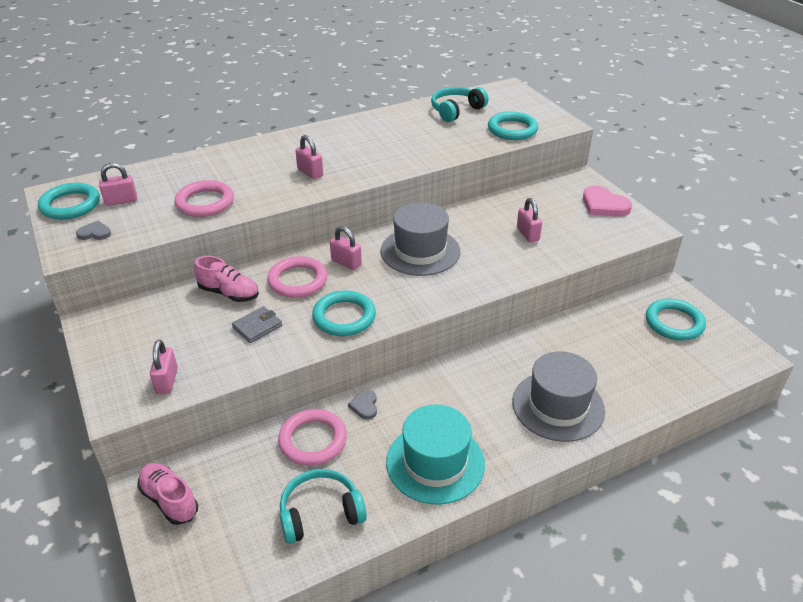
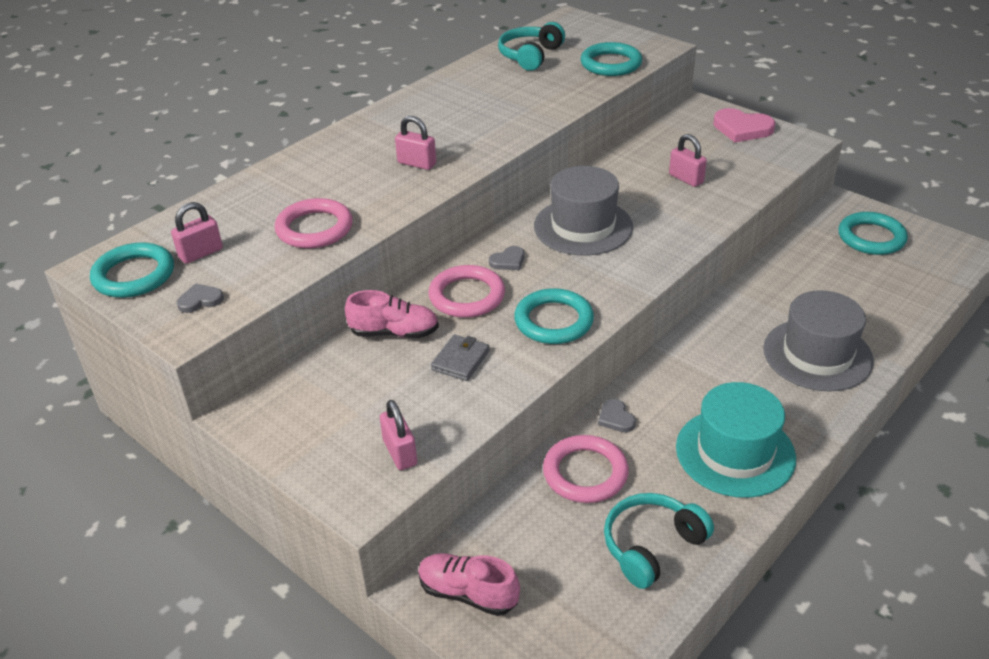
camera: 20 degrees left, 0 degrees up
(346, 262) = (508, 261): pink padlock -> grey heart

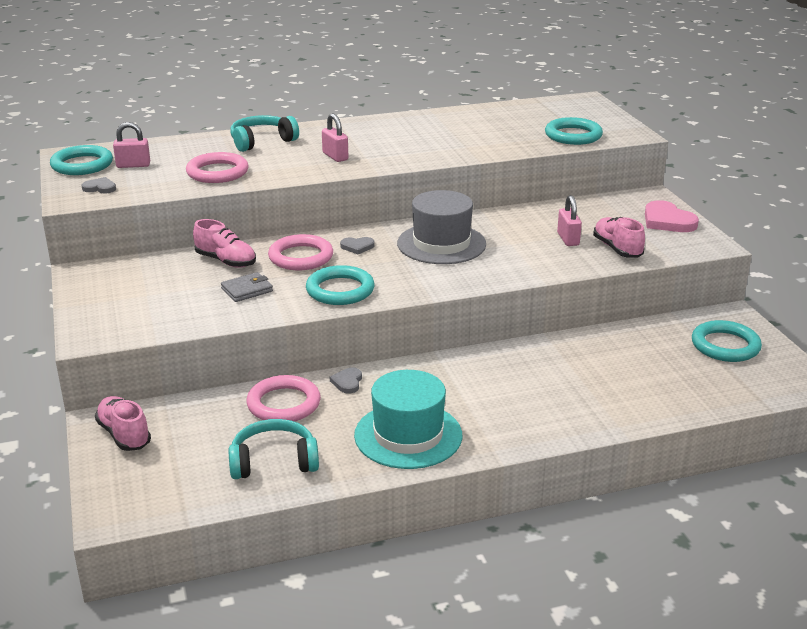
camera: 30 degrees right, 10 degrees down
(400, 453) = (143, 323): pink padlock -> none
(530, 56) = (515, 115): turquoise headphones -> turquoise headphones (262, 141)
(738, 174) = (617, 249): none -> pink shoe
(817, 355) = (561, 403): grey hat -> none

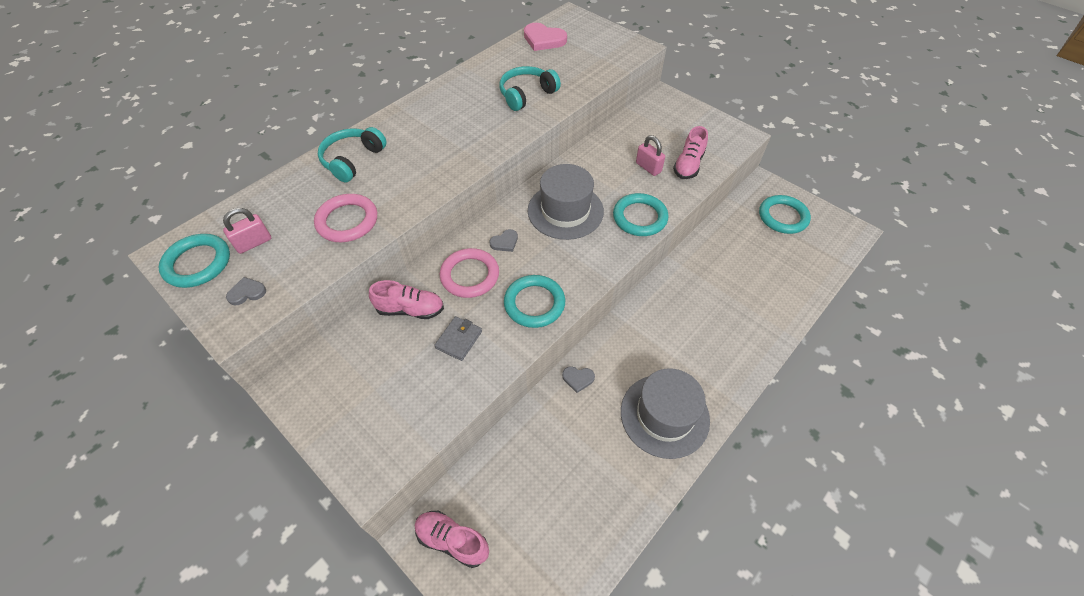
camera: 30 degrees left, 25 degrees up
(274, 461) = (594, 501): turquoise headphones -> turquoise headphones (526, 94)
(284, 404) = (550, 430): pink ring -> none
(335, 156) = (436, 157): pink padlock -> none
(347, 382) = (578, 379): grey heart -> grey heart turned 60 degrees counterclockwise
(408, 435) = (664, 415): turquoise hat -> grey hat
(573, 135) = (598, 62): turquoise ring -> turquoise ring (639, 217)
(617, 249) = (688, 165): pink shoe -> pink shoe turned 105 degrees counterclockwise
(667, 221) = (695, 120): pink heart -> pink heart (543, 40)

